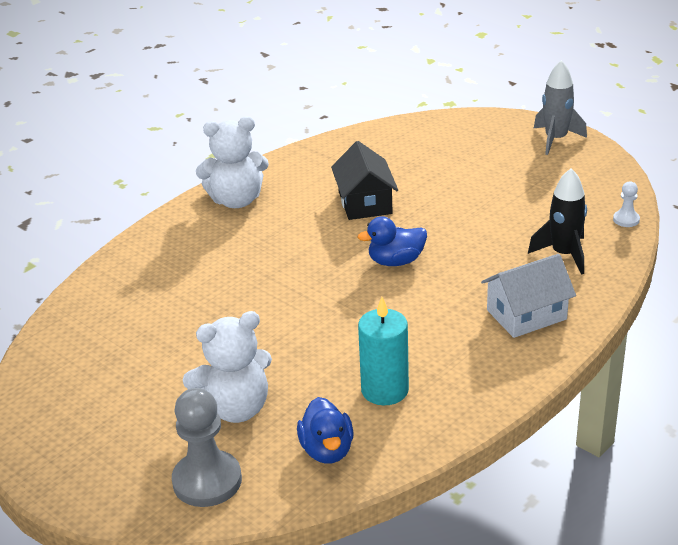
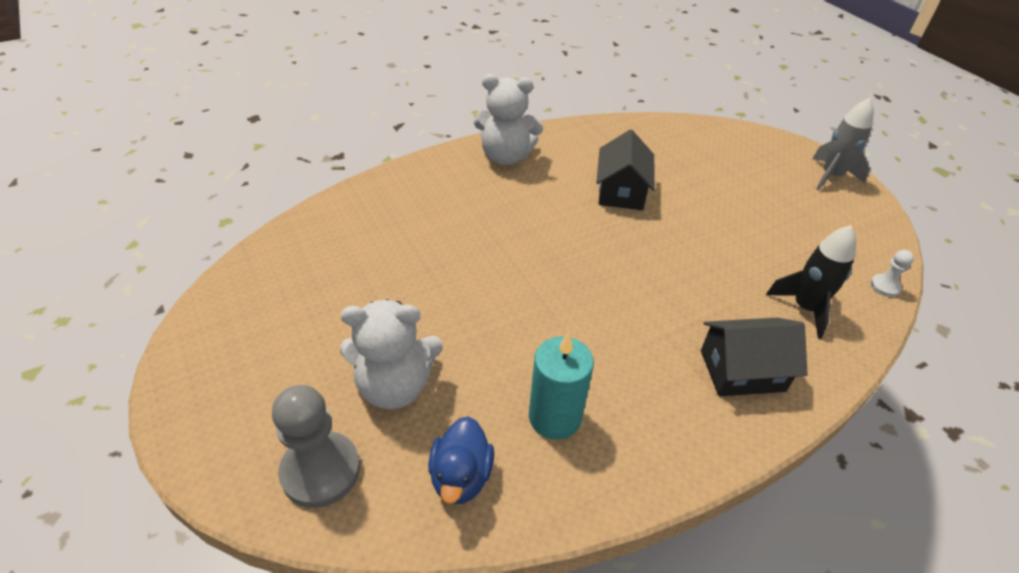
camera: 15 degrees right, 10 degrees up
(396, 261) = (626, 263): blue duck -> none
(526, 315) = (742, 371): white house -> black house

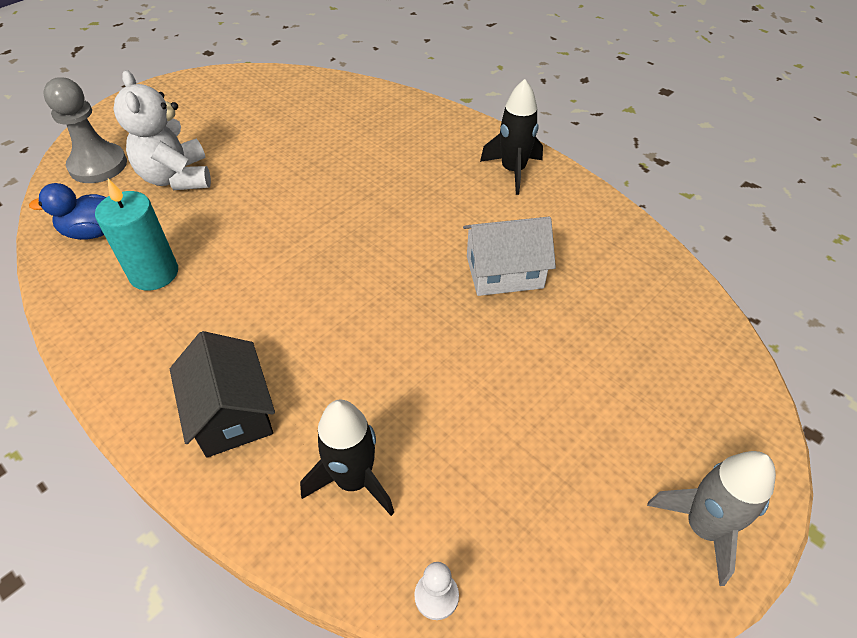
camera: 75 degrees right, 5 degrees up
(506, 157) = (513, 171): white teddy bear -> black rocket
(621, 191) = (504, 272): black house -> white house

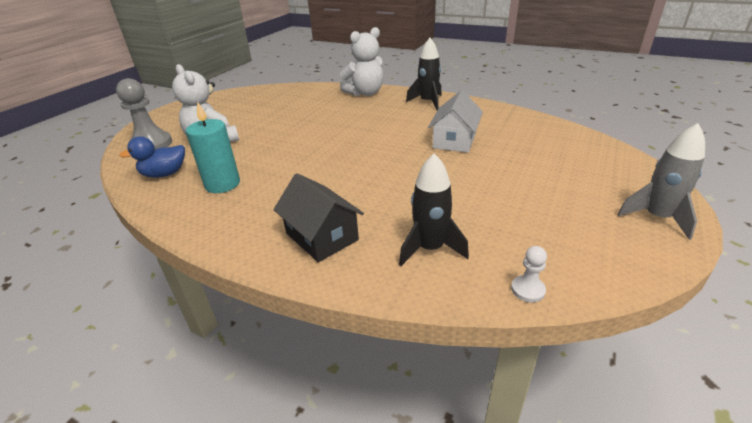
camera: 15 degrees left, 15 degrees down
(430, 124) = (365, 93): none -> white teddy bear
(504, 272) = (454, 140): white house -> white house turned 45 degrees counterclockwise

